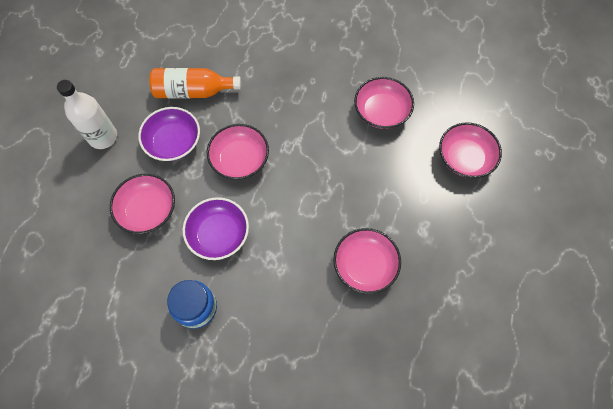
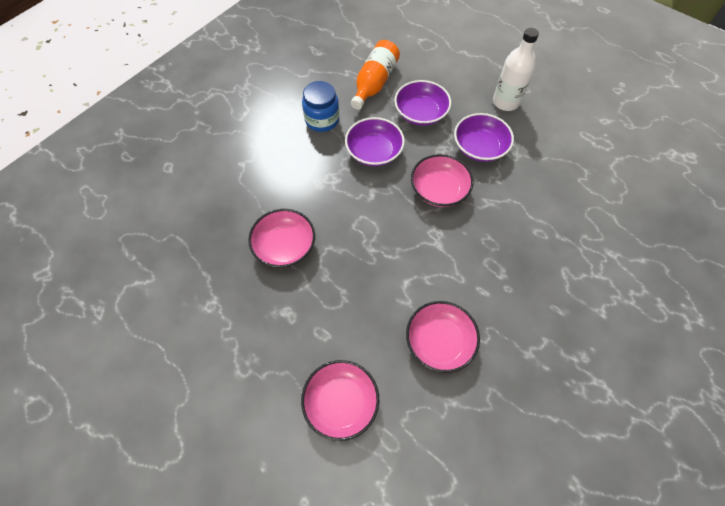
camera: 115 degrees right, 5 degrees down
(148, 210) = (420, 113): pink bowl -> purple bowl
(193, 91) = (532, 178): orange bottle -> orange bottle (374, 83)

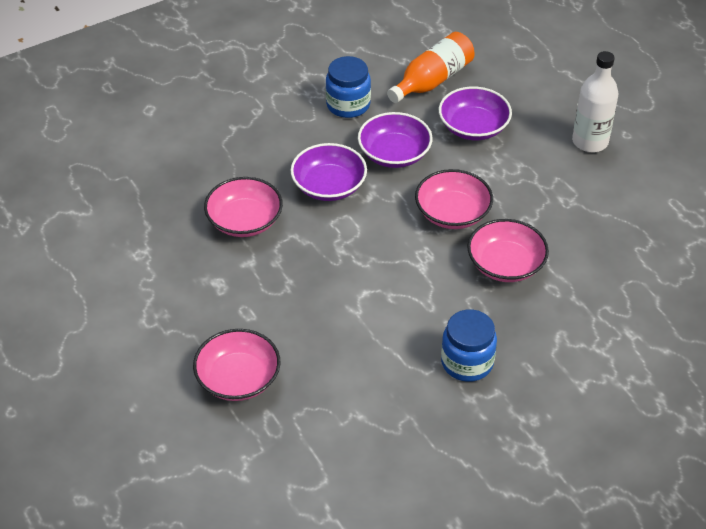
camera: 20 degrees right, 15 degrees down
(439, 341) = (373, 357): pink bowl -> pink bowl (505, 264)
(479, 147) = (528, 182): purple bowl -> purple bowl (329, 186)
(511, 321) = (467, 362): none -> blue jar

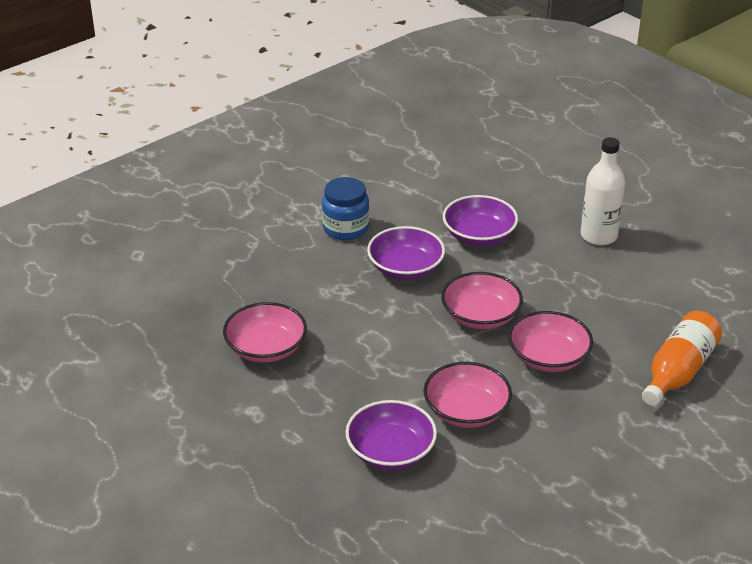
camera: 10 degrees left, 10 degrees down
(238, 378) = (298, 501): pink bowl -> pink bowl (466, 411)
(329, 186) = (346, 305): purple bowl -> purple bowl (391, 451)
(432, 80) = (425, 197): orange bottle -> orange bottle (678, 372)
(467, 362) = (536, 454): blue jar -> none

